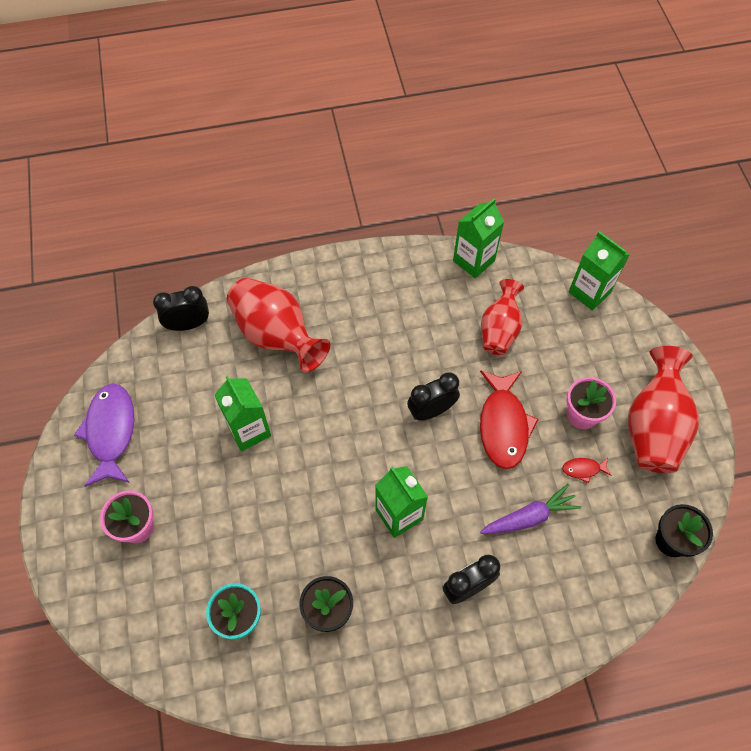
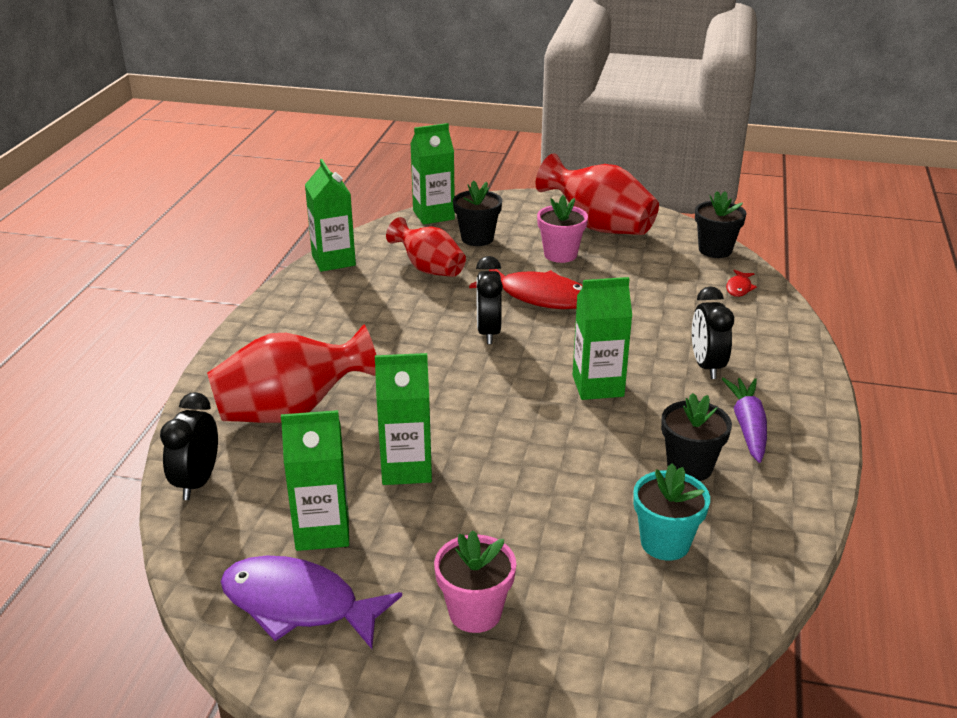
camera: 65 degrees left, 30 degrees down
(173, 412) = (322, 531): none -> green carton
(529, 517) = (649, 310): purple carrot -> purple carrot (748, 426)
(570, 341) = (477, 238): none -> black flower pot
(583, 469) = (618, 270): red fish -> red fish (739, 288)

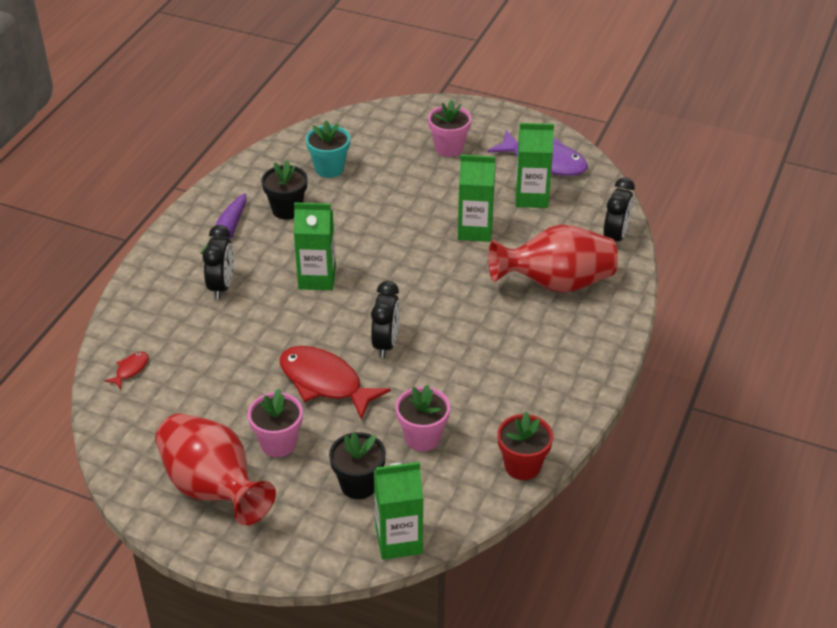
camera: 170 degrees left, 10 degrees up
(333, 260) = (522, 466): green carton -> red flower pot
(429, 269) = (422, 437): red vase -> pink flower pot
(715, 250) = (113, 429): black flower pot -> none

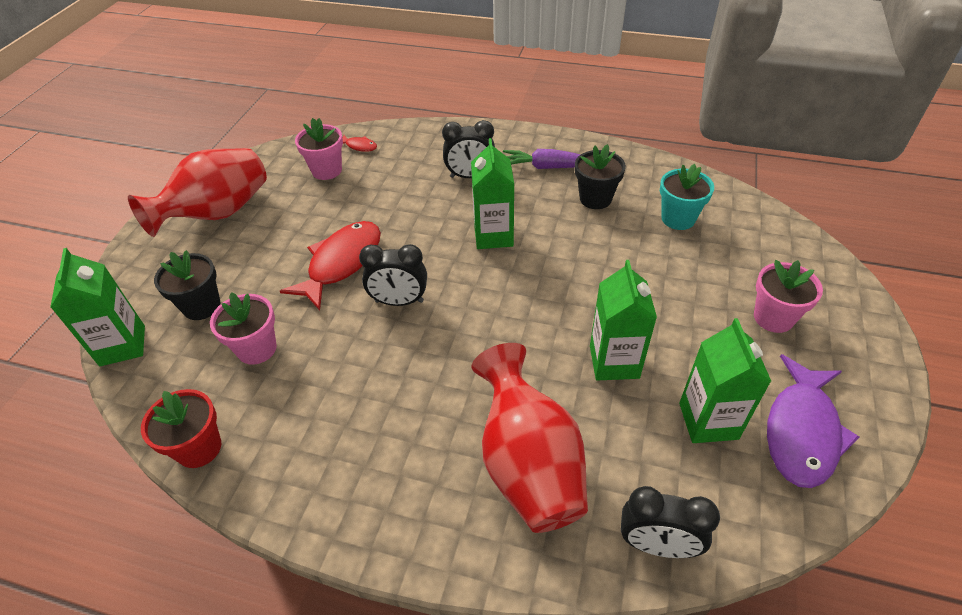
camera: 85 degrees right, 5 degrees up
(278, 443) = (264, 244): pink flower pot -> pink flower pot (327, 170)

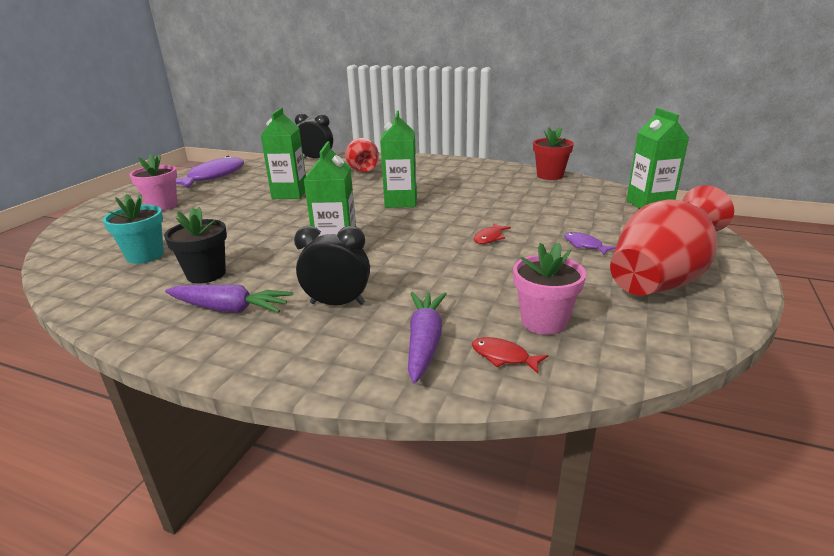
camera: 175 degrees left, 20 degrees down
(202, 306) = (604, 219): black flower pot -> none
(252, 255) = (584, 245): none -> purple fish
(257, 349) = (539, 201): pink flower pot -> none
(341, 263) = (489, 238): red fish -> red fish, size x0.44
(399, 301) = (433, 217): black clock -> none
(405, 152) = (425, 342): none -> purple carrot
(528, 464) = (363, 171): red vase -> red vase, size x0.65
(708, 421) = (257, 179): green carton -> green carton (401, 202)

